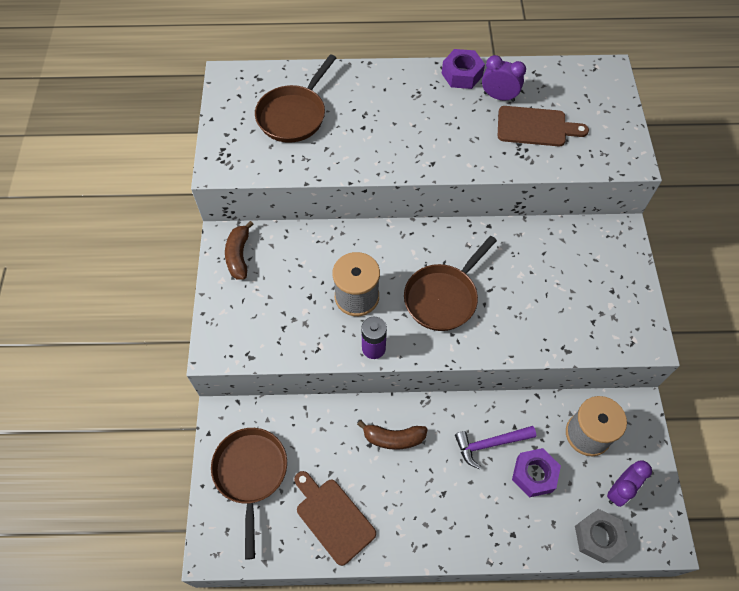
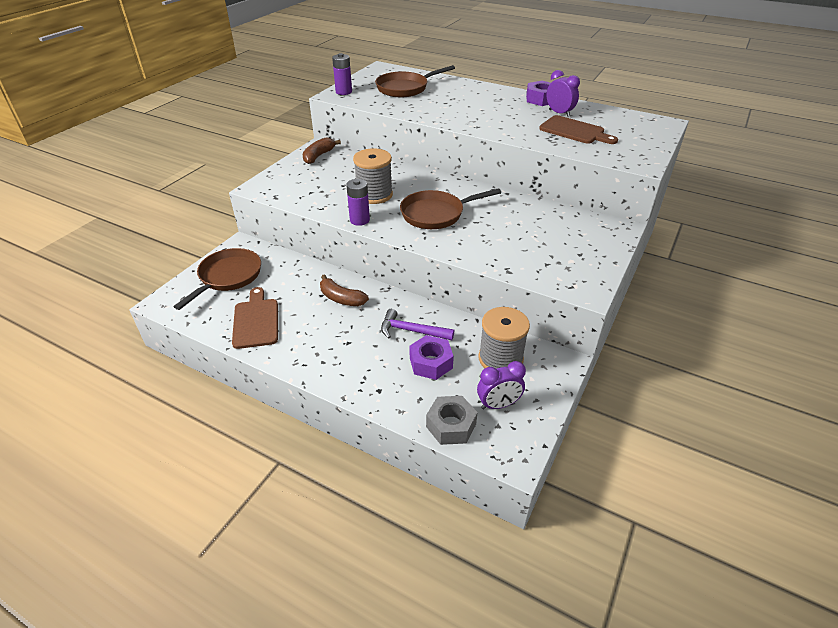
camera: 30 degrees right, 20 degrees down
(225, 156) = (343, 92): none -> purple battery

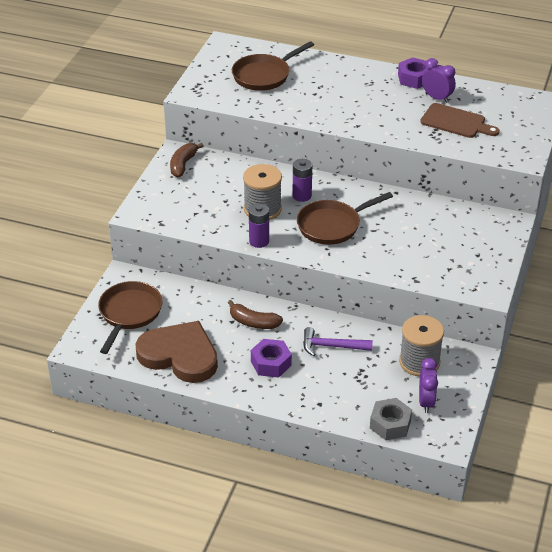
camera: 10 degrees left, 0 degrees up
(256, 321) = (179, 355): brown cutting board -> brown heart
(343, 92) = (198, 88): purple battery -> purple battery (302, 196)
(431, 363) = (358, 374): purple nut -> purple nut (271, 363)
(498, 404) = (426, 402): purple clock -> purple clock turned 60 degrees counterclockwise

